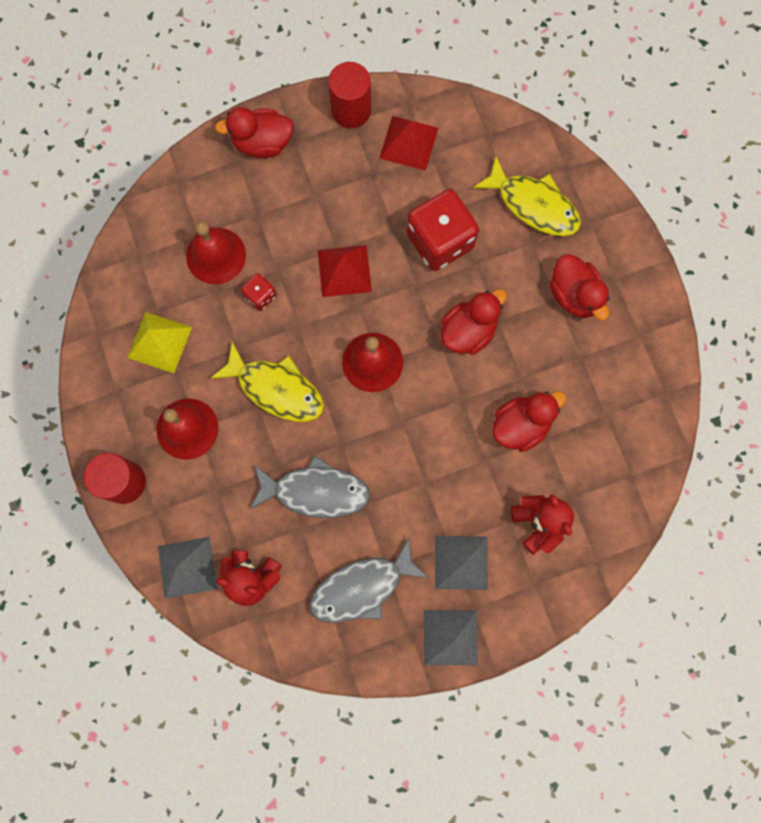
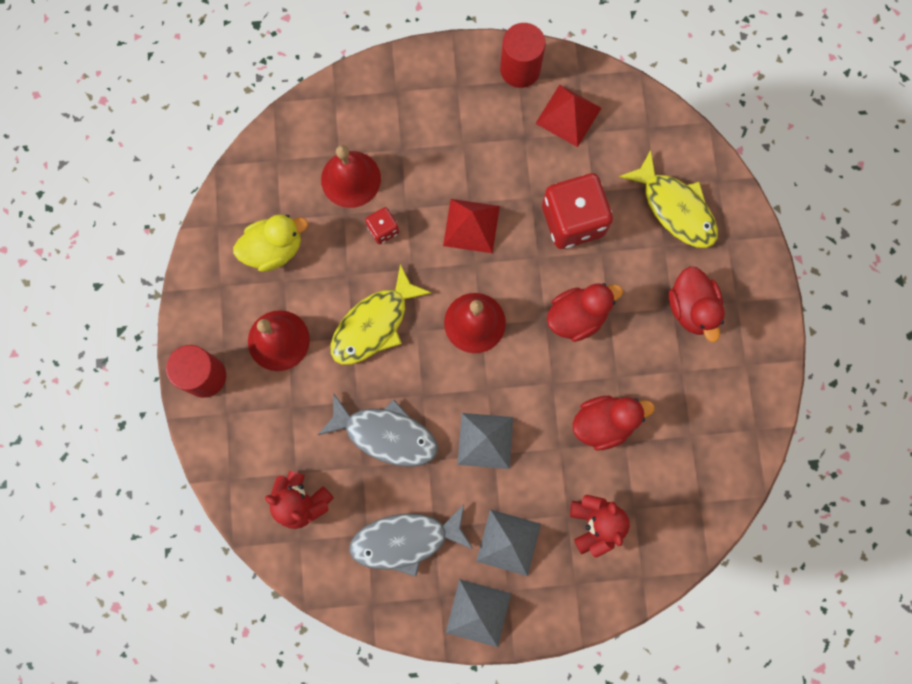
camera: 15 degrees right, 0 degrees up
(159, 342) = (274, 249): yellow pyramid -> yellow duck
(187, 567) = (243, 474): grey pyramid -> grey pyramid (485, 440)
(262, 143) = (425, 80): red duck -> none
(276, 389) = (374, 324): yellow fish -> yellow fish turned 90 degrees clockwise

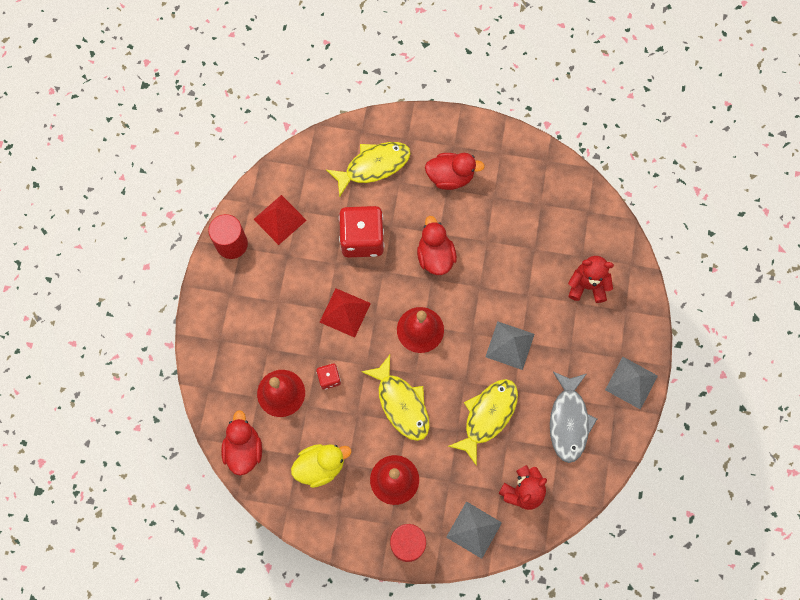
camera: 75 degrees left, 5 degrees down
(274, 249) = (320, 466): yellow duck -> yellow duck turned 75 degrees clockwise
(386, 434) = (487, 416): grey fish -> yellow fish
(508, 542) = (586, 348): grey pyramid -> grey pyramid (474, 530)
(603, 423) = (517, 260): red duck -> red duck (244, 449)

